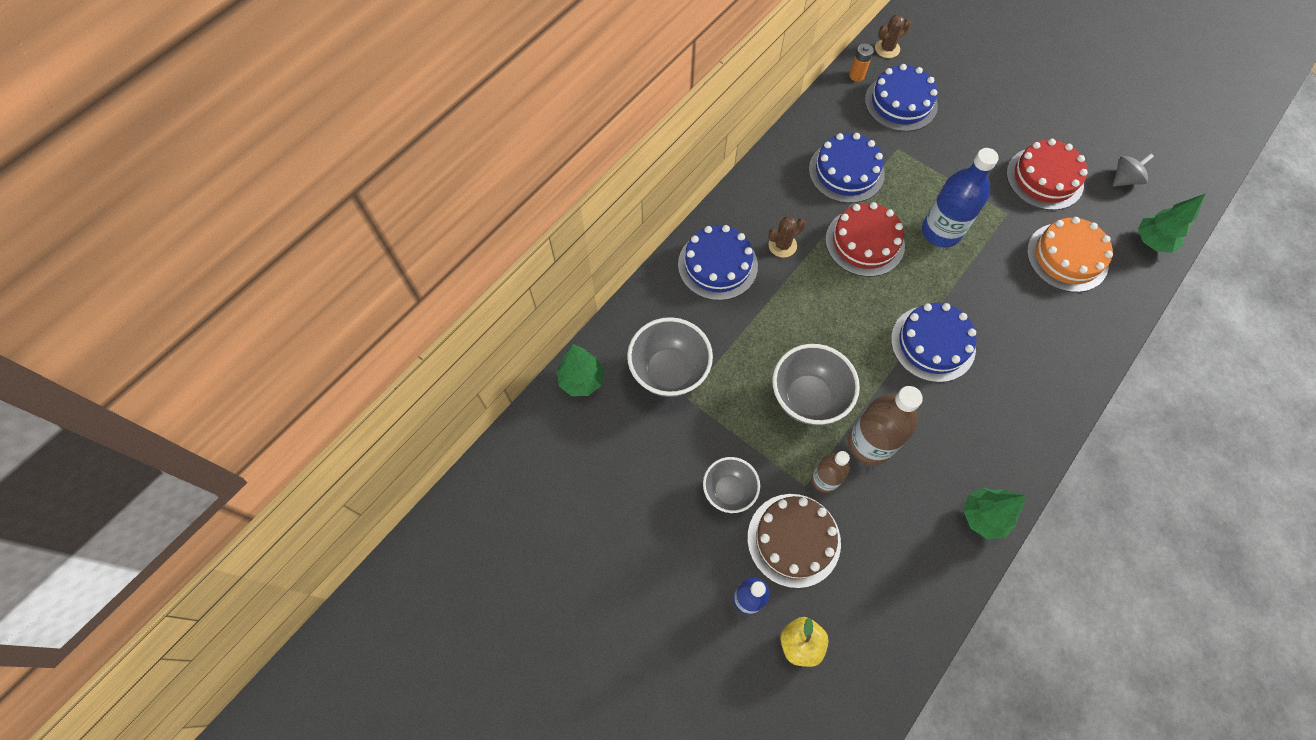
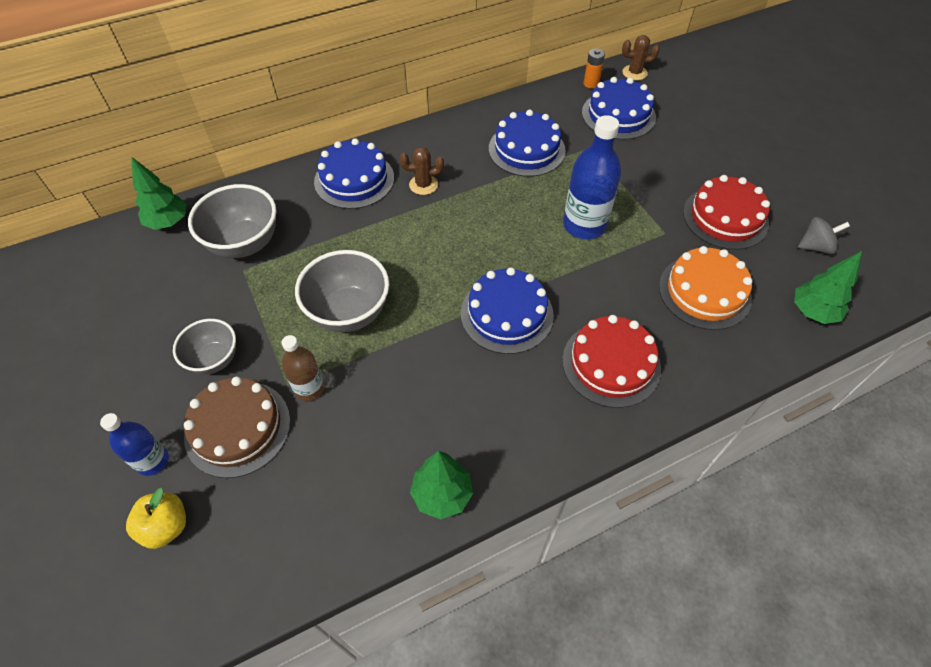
camera: 25 degrees right, 10 degrees down
(864, 242) = (502, 208): red cake -> red cake (611, 364)
(869, 443) = (377, 375): brown bottle -> none

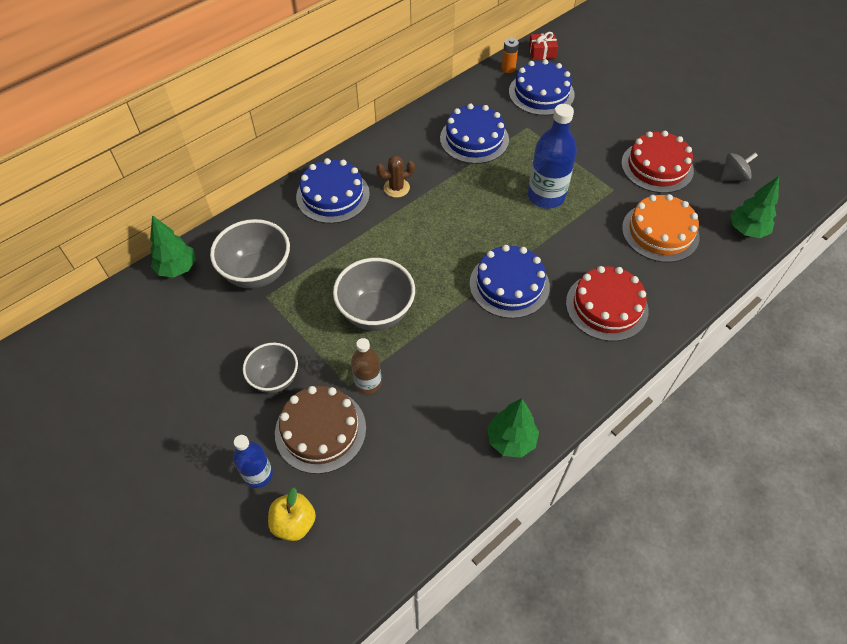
camera: 15 degrees left, 0 degrees up
(634, 73) = (542, 52): brown cactus -> red gift

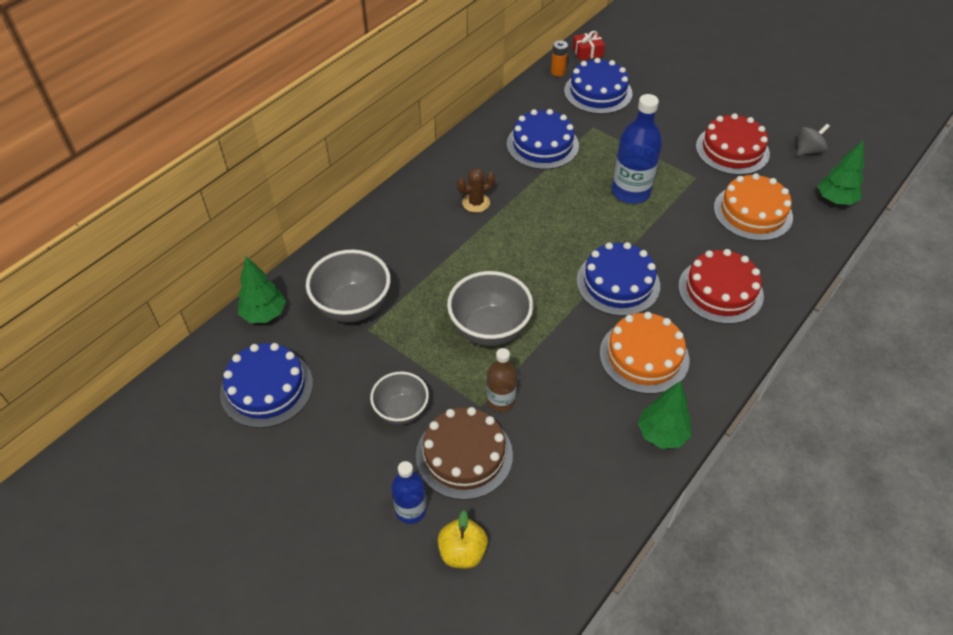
camera: 10 degrees left, 5 degrees down
(333, 195) = (411, 218): blue cake -> blue cake (267, 388)
(514, 360) = (644, 356): none -> orange cake

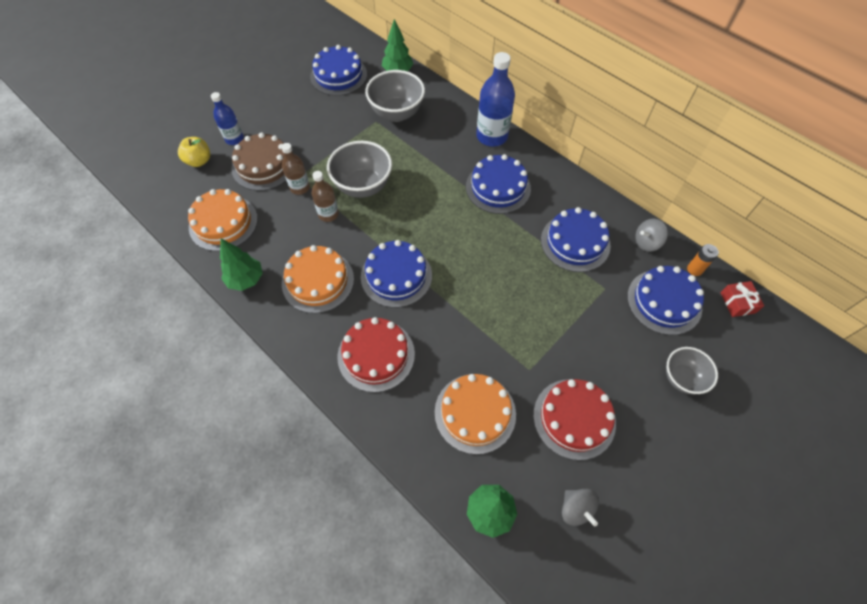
camera: 95 degrees right, 10 degrees up
(401, 411) = (305, 136): grey bowl -> grey bowl (682, 378)
(476, 203) = (498, 187): brown cactus -> blue cake
(533, 98) = (646, 242): none -> grey spinning top
(541, 360) = (328, 214): none -> brown bottle
(577, 484) = (223, 223): none -> orange cake
(630, 192) = (508, 305): blue bottle -> blue bottle (492, 136)

